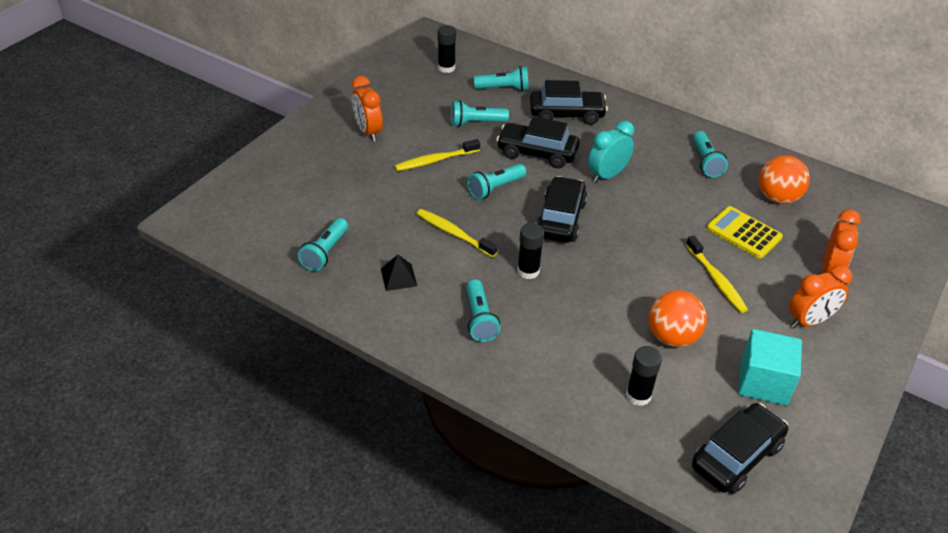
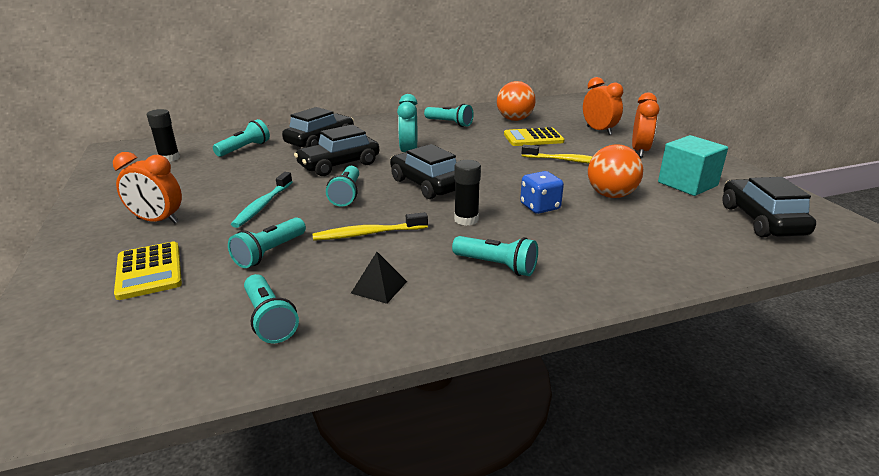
camera: 50 degrees left, 15 degrees down
(319, 173) = (149, 271): none -> yellow calculator
(435, 160) = (263, 205): yellow toothbrush -> turquoise toothbrush
(476, 123) = (257, 172): turquoise flashlight -> turquoise flashlight (270, 252)
(597, 302) = (540, 207): none -> blue dice
(638, 395) = (666, 231): black glue stick -> none

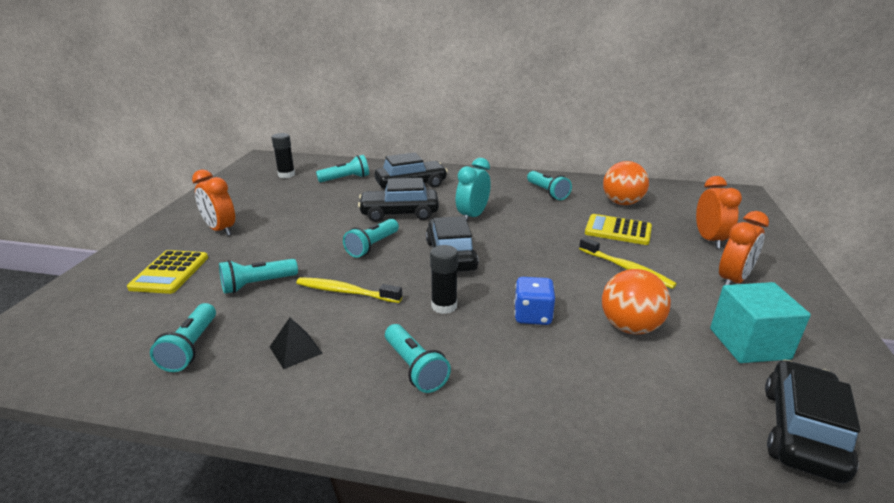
camera: 30 degrees right, 0 degrees up
(263, 205) = (301, 237): turquoise toothbrush -> none

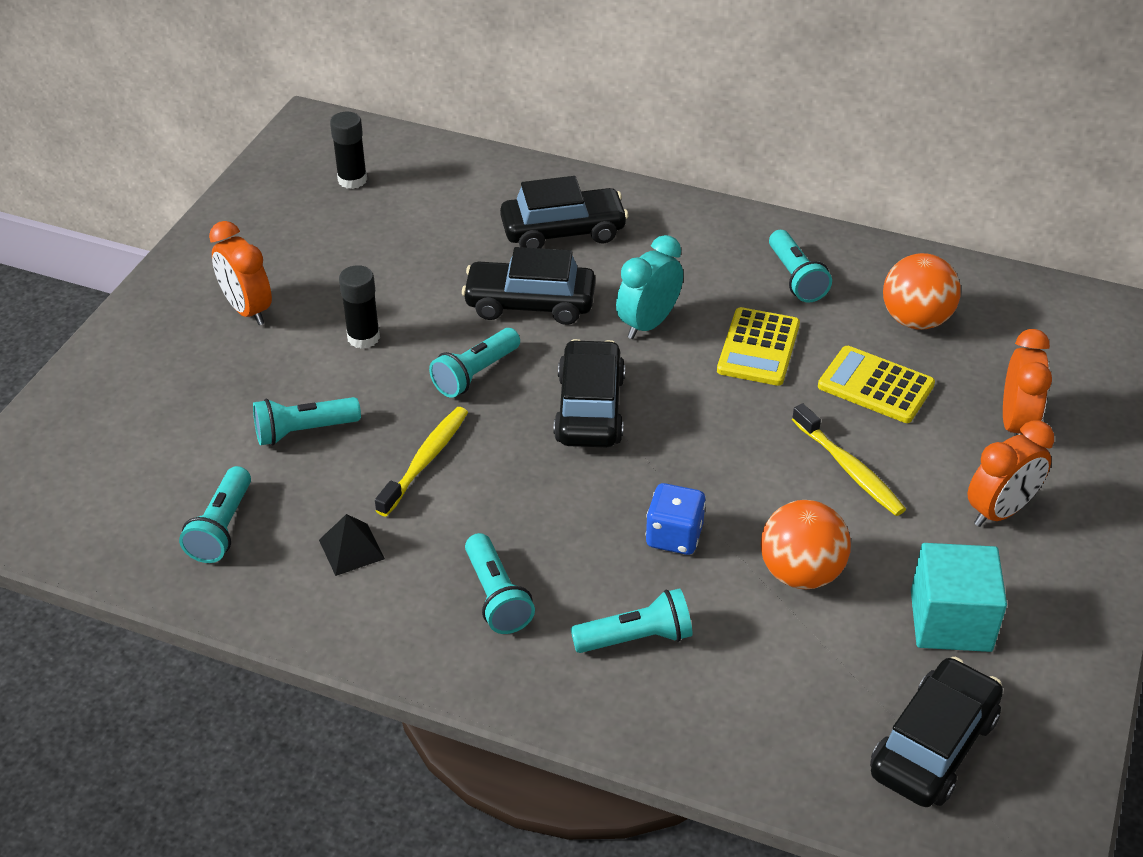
camera: 10 degrees right, 15 degrees up
(170, 272) = (181, 392): yellow calculator -> yellow calculator (758, 348)
(345, 179) = (453, 202): turquoise flashlight -> turquoise flashlight (636, 638)
(346, 292) = (425, 461): yellow toothbrush -> yellow toothbrush turned 90 degrees clockwise
(444, 306) = (556, 503): black glue stick -> black glue stick (363, 337)

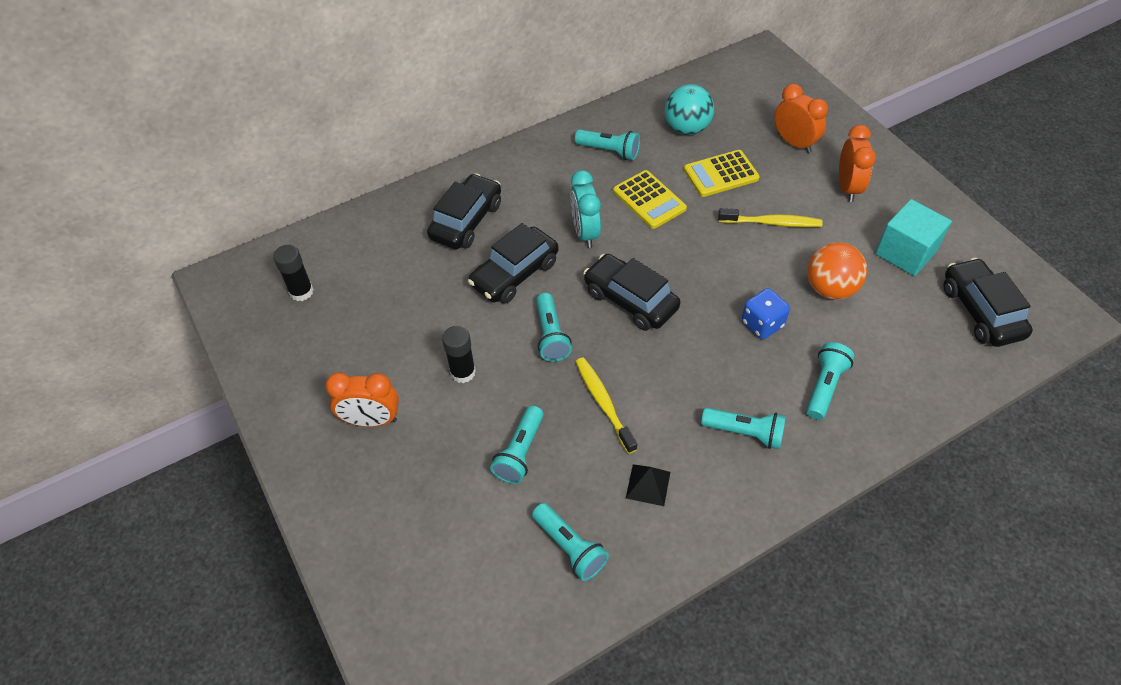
camera: 50 degrees left, 10 degrees up
(915, 320) = (687, 128): orange ball -> turquoise ball

